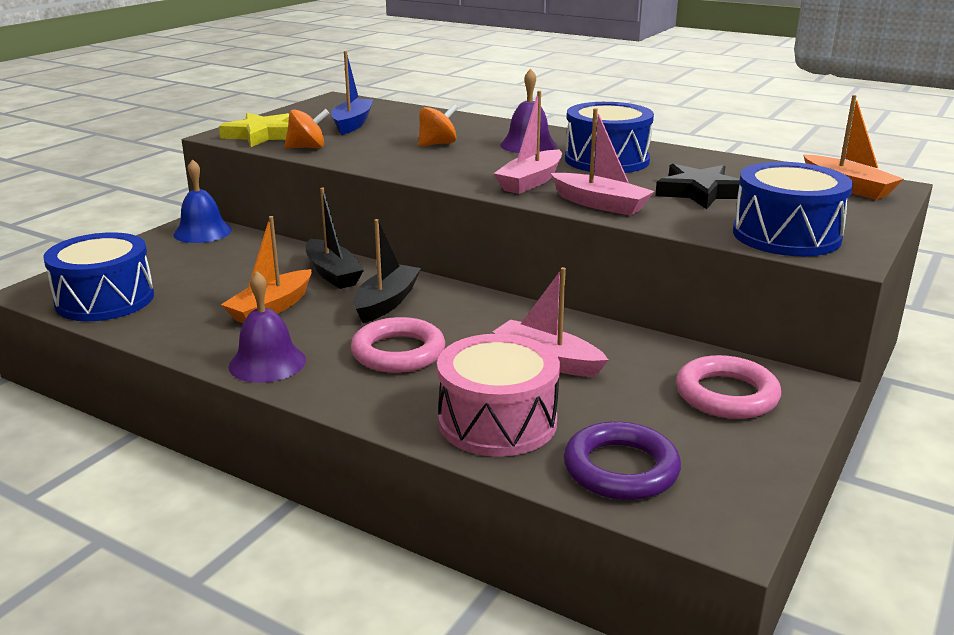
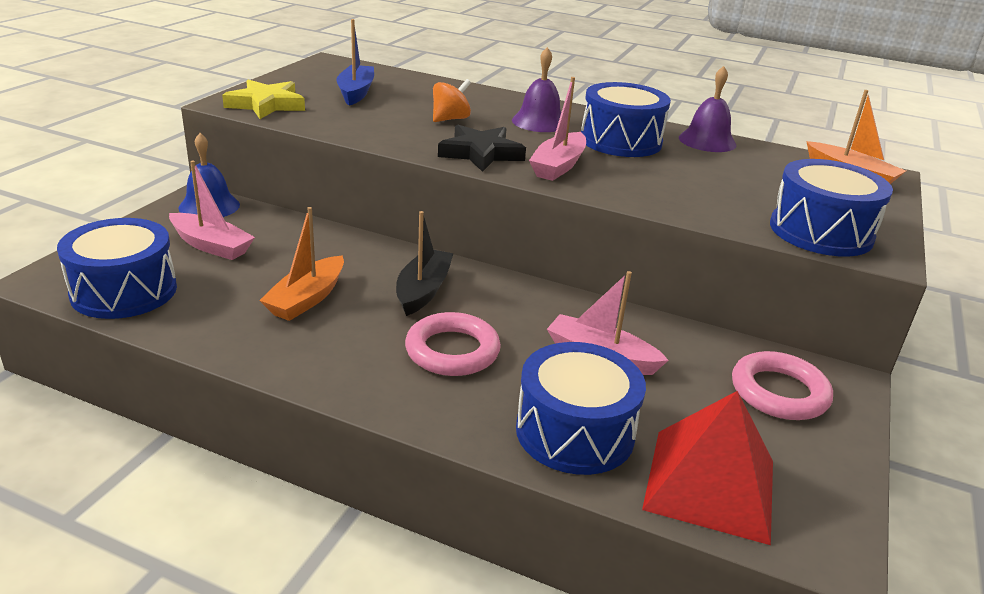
camera: 10 degrees left, 5 degrees up
(267, 363) = (321, 367): purple bell -> purple bell (707, 141)
(307, 148) = (320, 121): orange spinning top -> none
(333, 273) = (359, 256): black boat -> none
(497, 421) = (575, 432): pink drum -> blue drum
(600, 204) = (635, 194): pink boat -> pink boat (211, 245)
(621, 469) = (710, 484): purple ring -> red pyramid
(700, 192) = (722, 180): black star -> black star (481, 153)

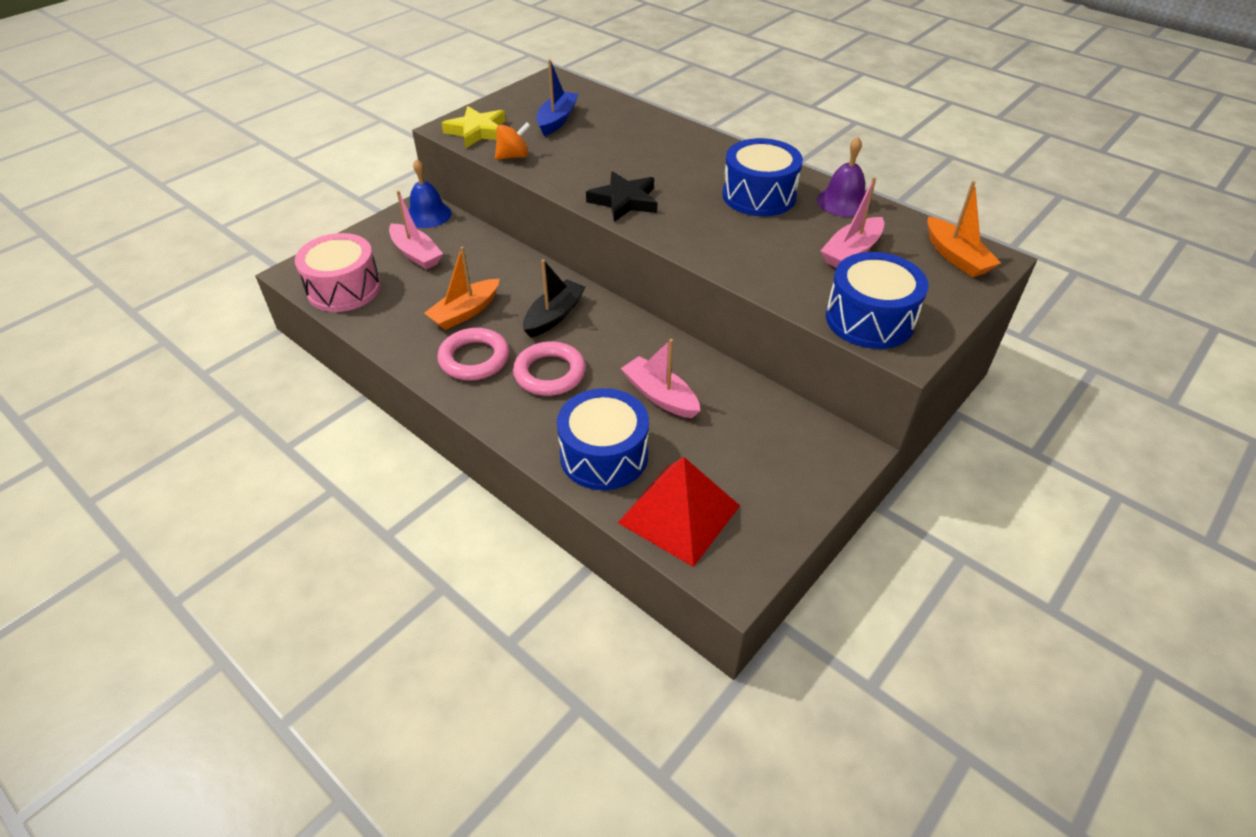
camera: 20 degrees right, 15 degrees up
(124, 291) = (344, 289): blue drum -> pink drum
(450, 119) = (621, 158): orange spinning top -> orange spinning top (513, 156)
(539, 122) = (698, 166): purple bell -> none
(558, 166) = (682, 221): pink boat -> pink boat (851, 252)
(779, 392) = (786, 450): pink ring -> pink ring (474, 359)

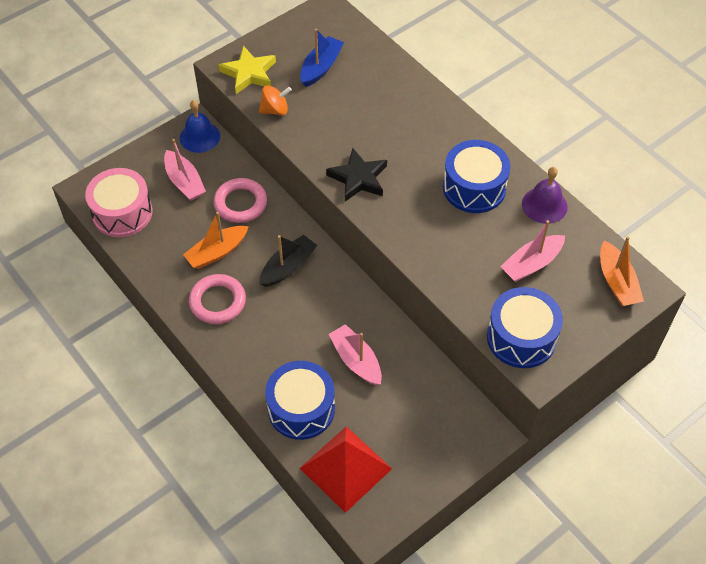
camera: 10 degrees right, 10 degrees up
(550, 373) = (274, 325): pink ring -> pink ring (240, 203)

